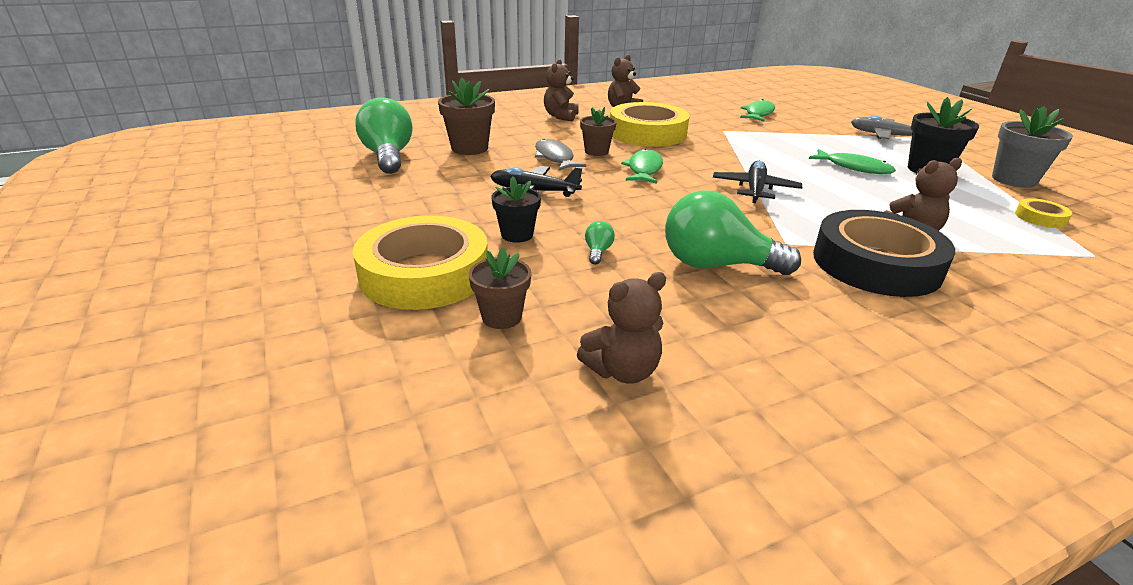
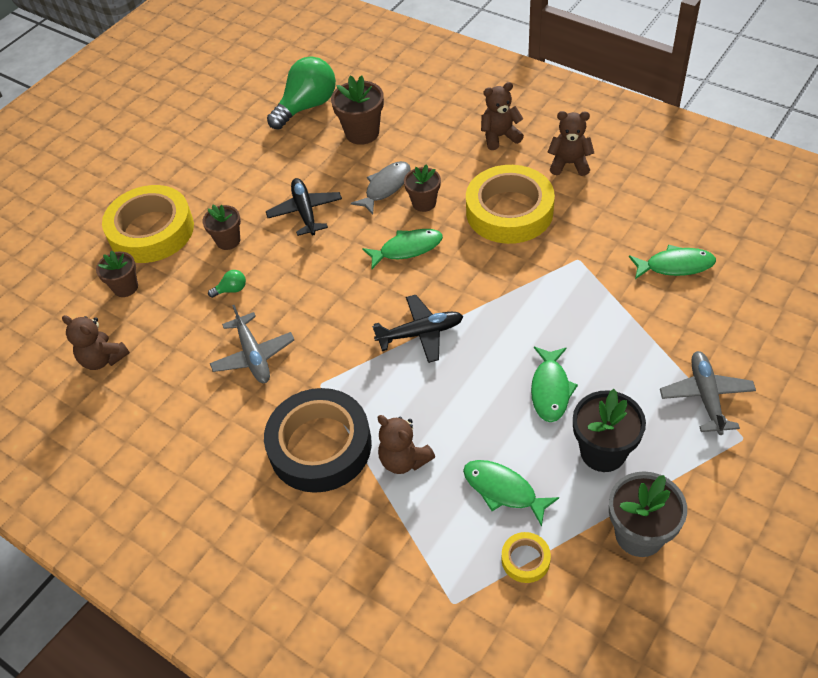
camera: 65 degrees right, 20 degrees up
(517, 235) = (228, 241): black flower pot -> brown flower pot
(716, 265) = (253, 356): green light bulb -> grey plane
(960, 206) = (503, 490): none -> green fish

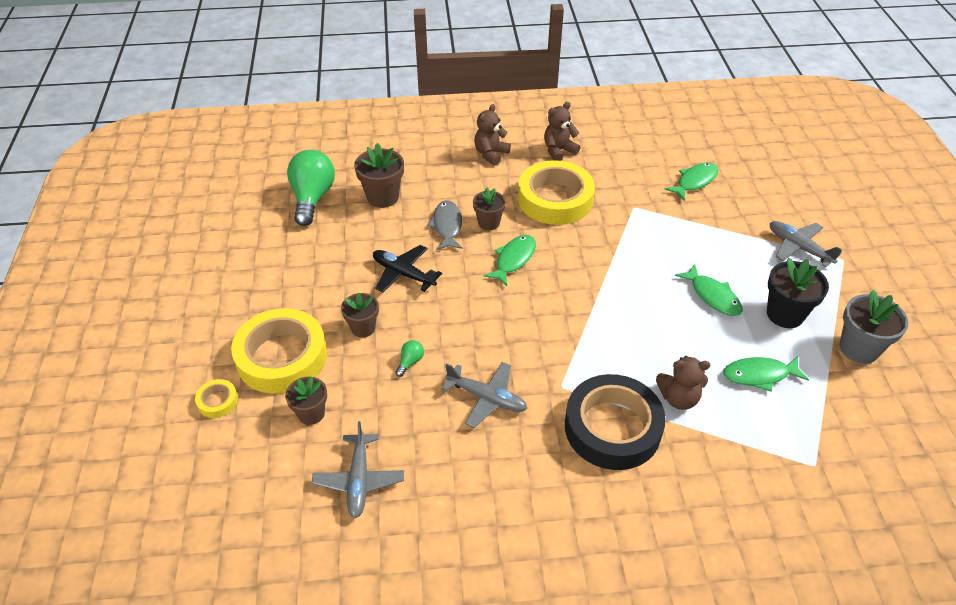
camera: 45 degrees left, 5 degrees down
(103, 359) = (359, 480): brown teddy bear -> grey plane
(421, 333) = (590, 310): black plane -> none
(525, 559) = (821, 407): yellow tape -> yellow tape (217, 401)

